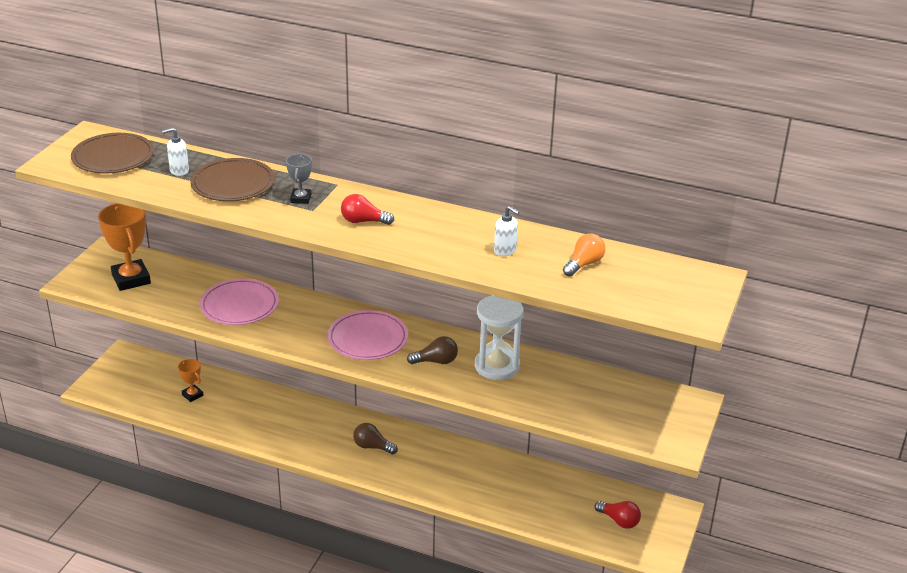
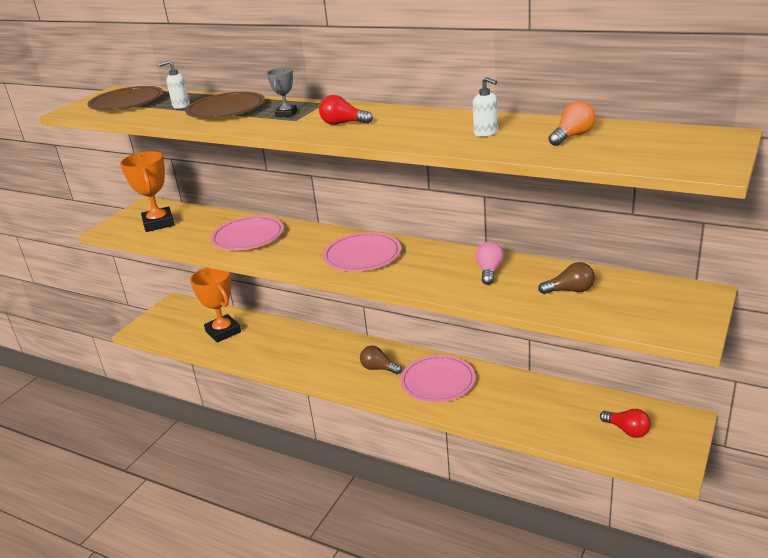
camera: 10 degrees right, 5 degrees down
(192, 395) = (223, 332): orange trophy -> orange trophy, size x1.92
(435, 464) = (438, 382): none -> pink plate
(436, 361) = (427, 270): brown light bulb -> brown light bulb (570, 290)
(497, 366) = (489, 271): white hourglass -> pink light bulb

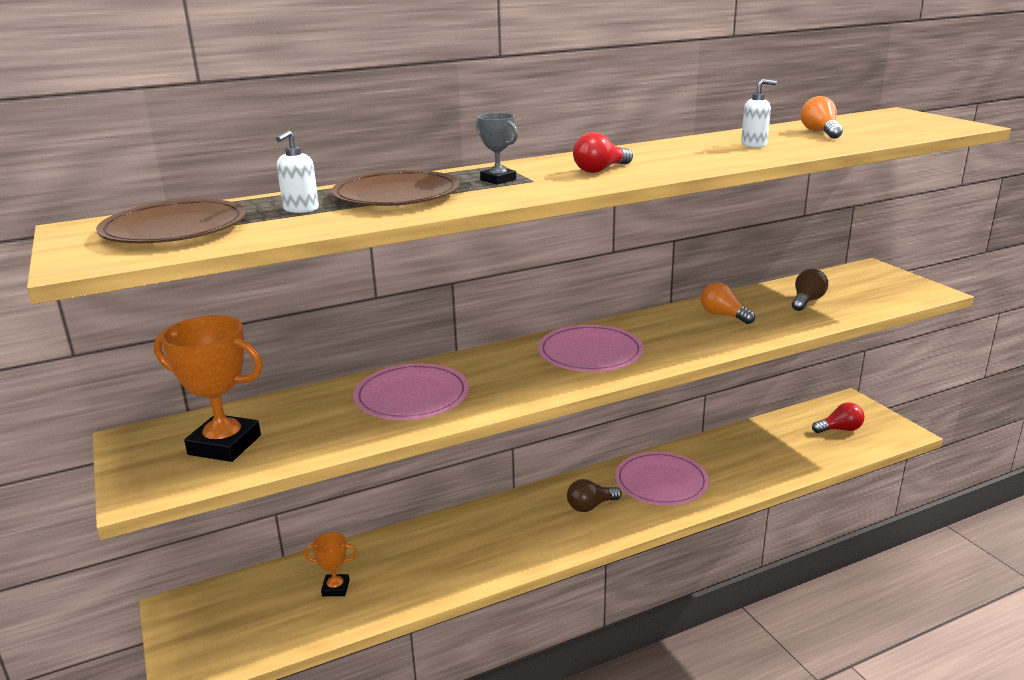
camera: 55 degrees left, 5 degrees down
(223, 332) = (335, 588): orange trophy -> orange trophy, size x0.52
(489, 271) = (723, 315): pink light bulb -> orange light bulb

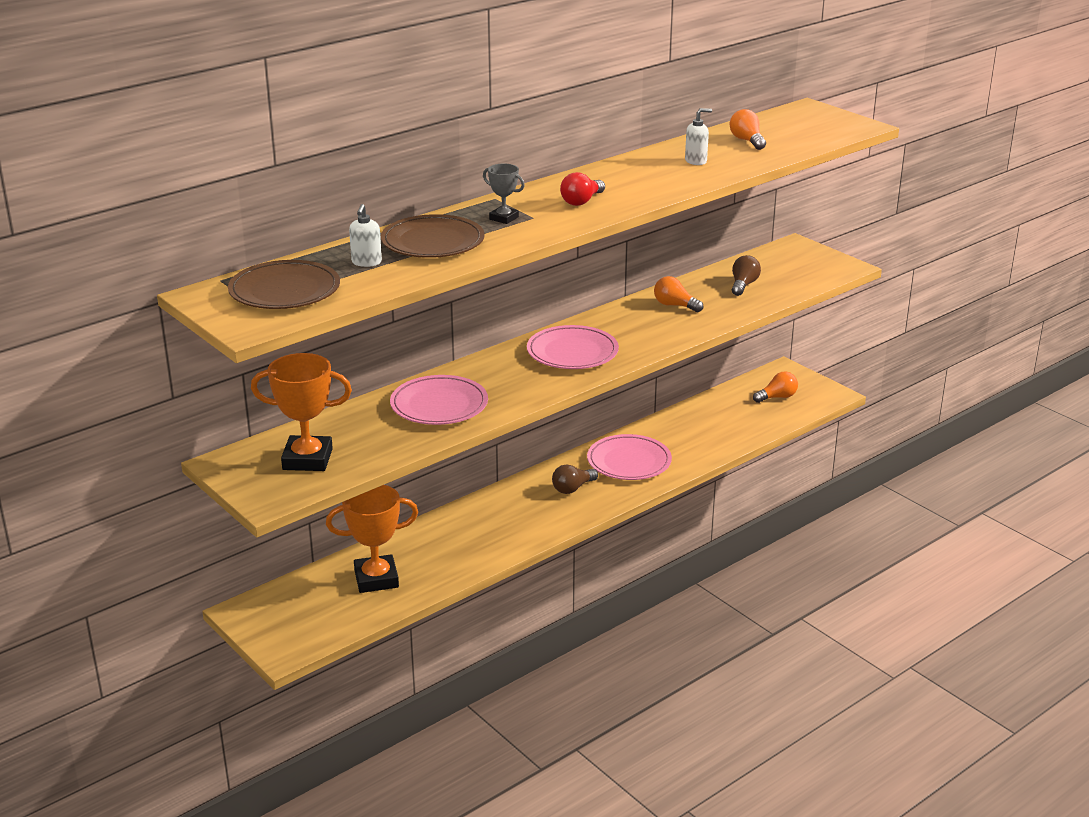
camera: 15 degrees left, 5 degrees up
(335, 588) = (376, 579): orange trophy -> orange trophy, size x1.92
(840, 429) = (777, 397): red light bulb -> orange light bulb

